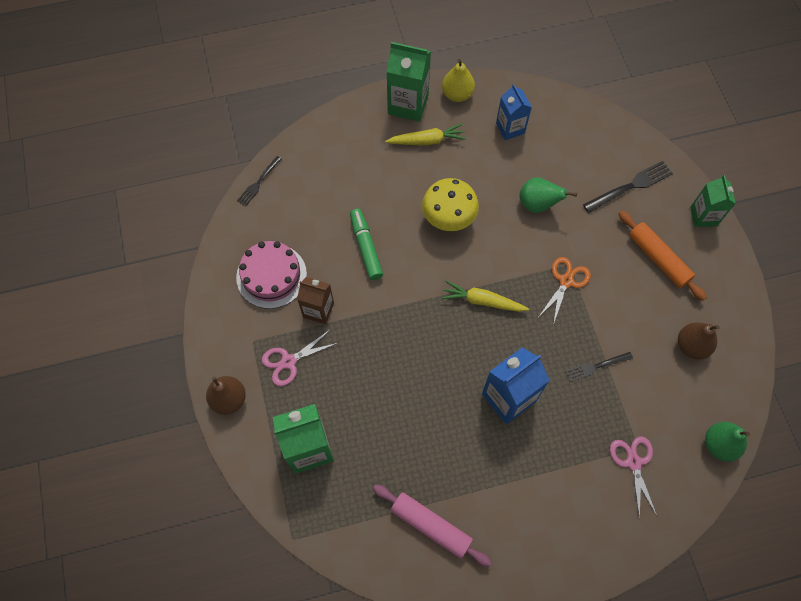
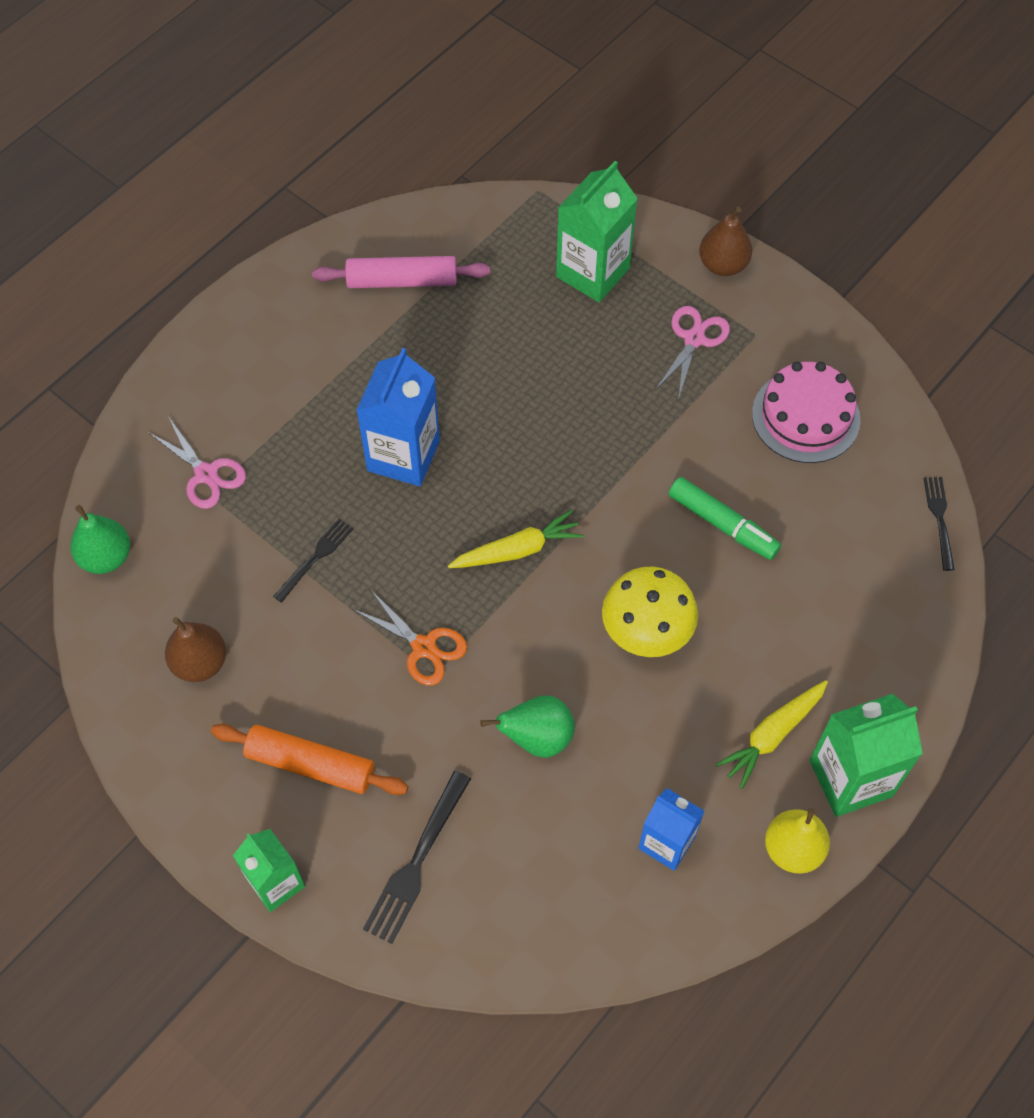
camera: 145 degrees right, 5 degrees down
(318, 310) = (712, 413): brown carton -> none
(566, 281) = (423, 647): orange scissors -> orange scissors turned 45 degrees counterclockwise

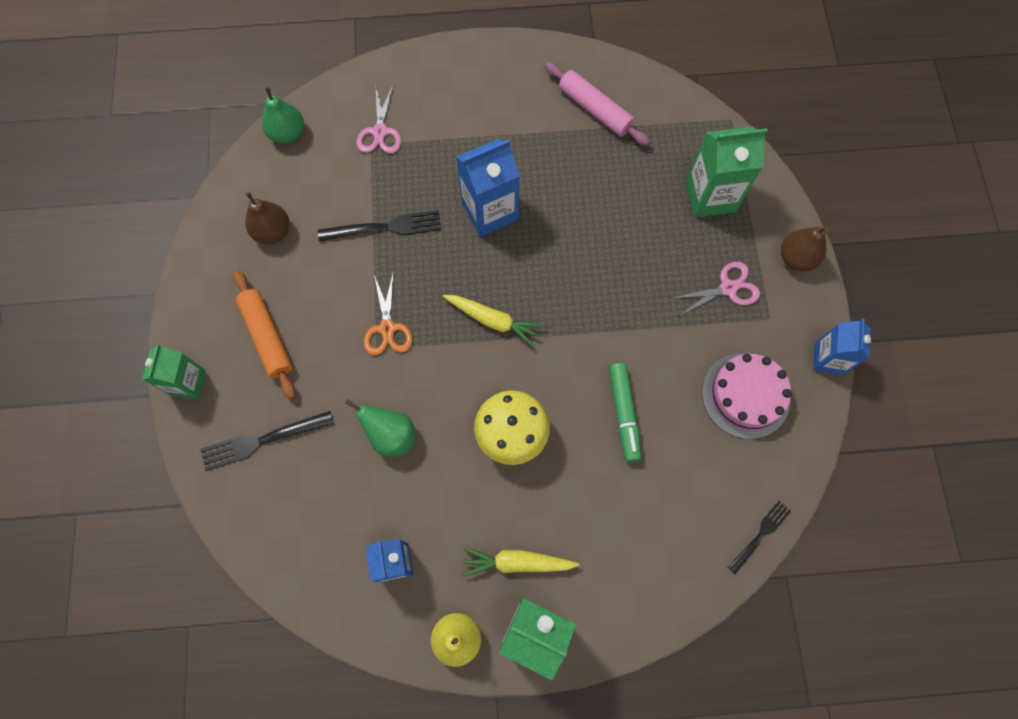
camera: 45 degrees right, 10 degrees up
(315, 557) = (386, 227): black fork -> black fork, size x1.57
(838, 326) = (828, 358): none -> blue carton

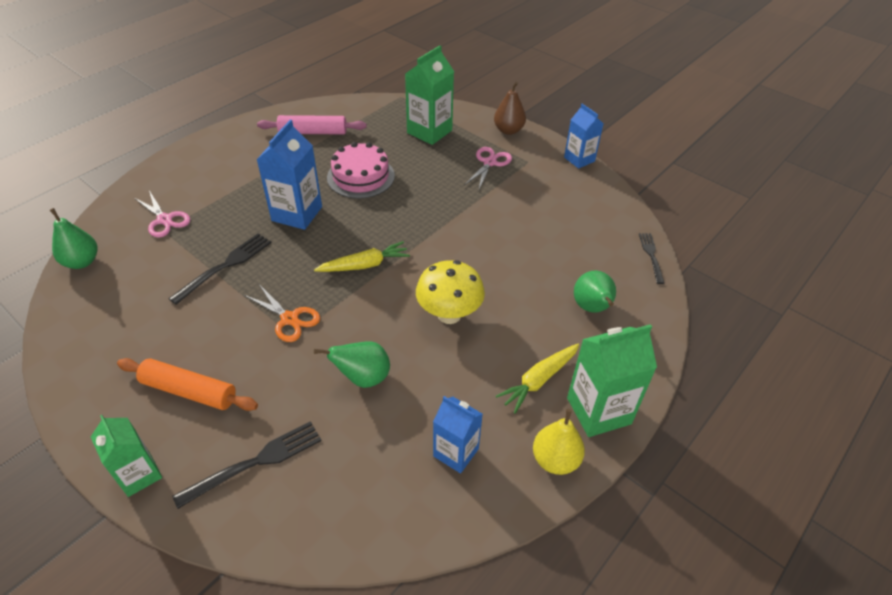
camera: 45 degrees left, 25 degrees down
(262, 441) = (256, 462): black fork -> black fork turned 150 degrees counterclockwise
(273, 231) = (126, 324): brown pear -> none
(623, 413) = (505, 255): green marker -> none
(638, 538) = (592, 308): none -> green pear
(745, 395) = (560, 201): pink cake -> pink cake (361, 176)

